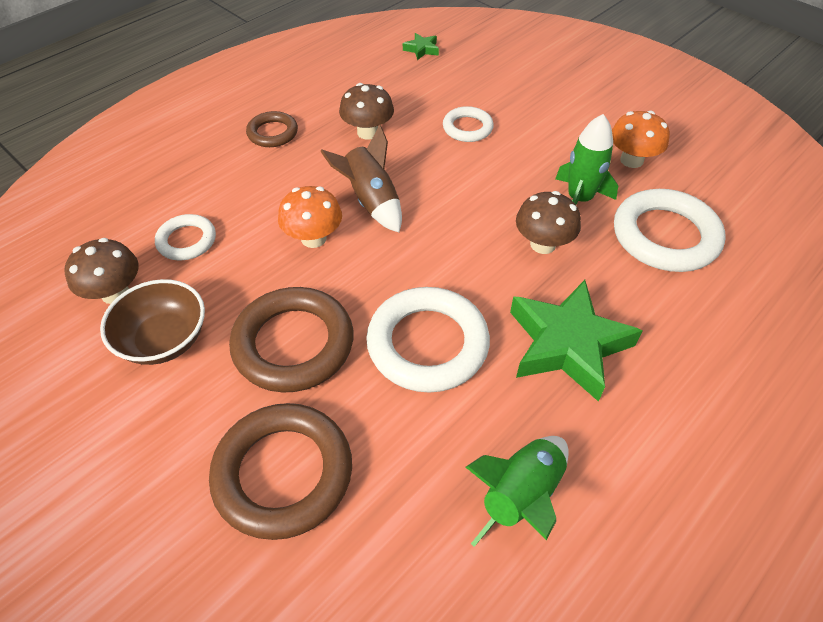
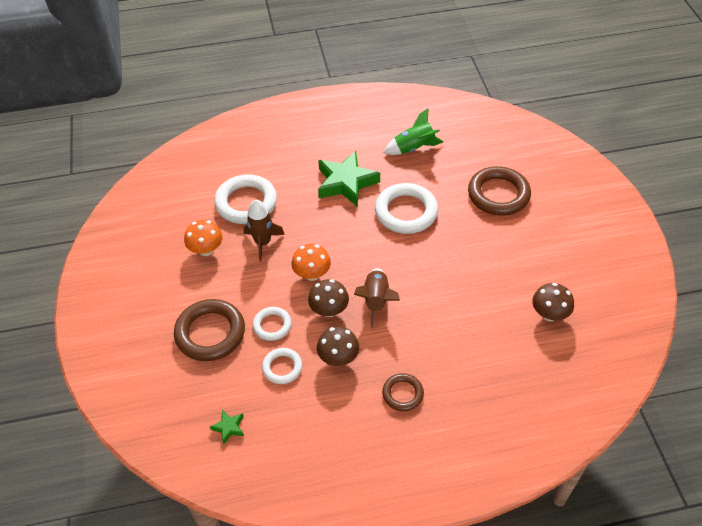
camera: 145 degrees left, 0 degrees up
(164, 340) = (530, 274): brown bowl -> none
(187, 241) = (498, 329): white ring -> white ring (282, 367)
(293, 344) = (467, 241): brown ring -> brown ring (210, 333)
(313, 238) = (424, 293): orange mushroom -> orange mushroom (312, 274)
(543, 244) = (309, 229): brown mushroom -> brown mushroom (329, 310)
(579, 199) = (263, 242): green rocket -> brown rocket

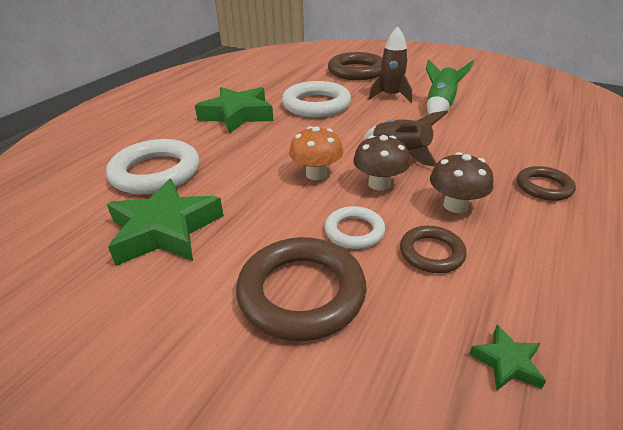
camera: 50 degrees left, 15 degrees down
(206, 250) = (165, 230): orange mushroom -> green star
(263, 242) = (226, 185): brown rocket -> brown rocket (391, 96)
(282, 367) = (431, 253): white ring -> brown ring
(414, 148) = (257, 79): green rocket -> green rocket (440, 107)
(549, 314) = (502, 95): brown mushroom -> none

